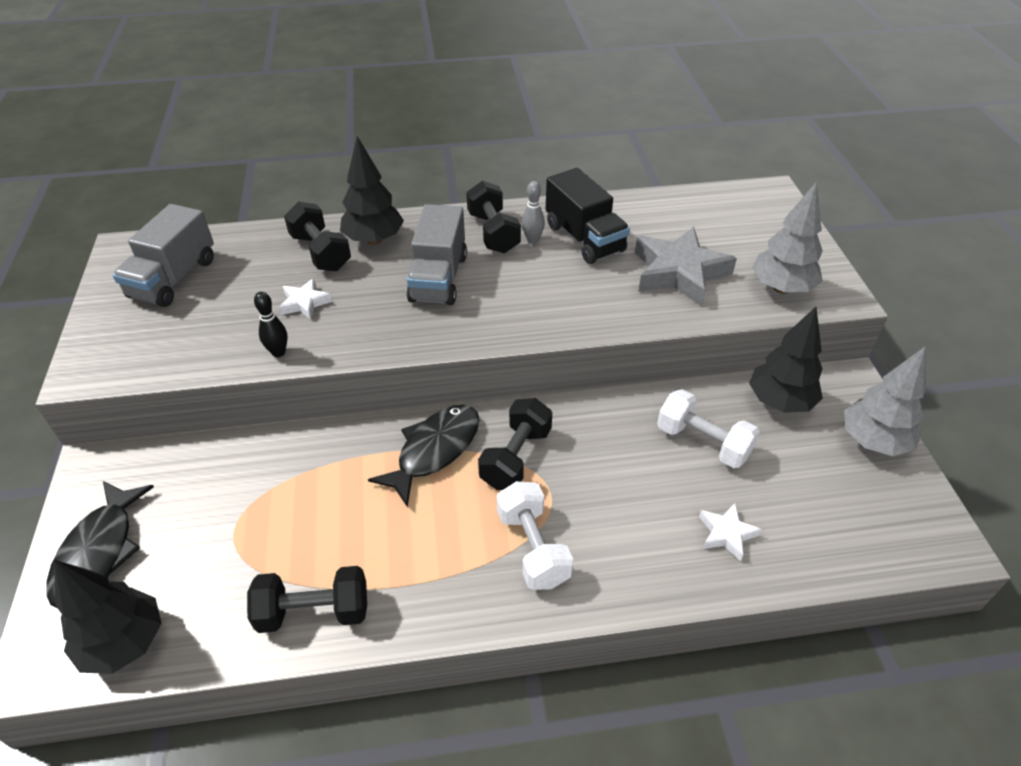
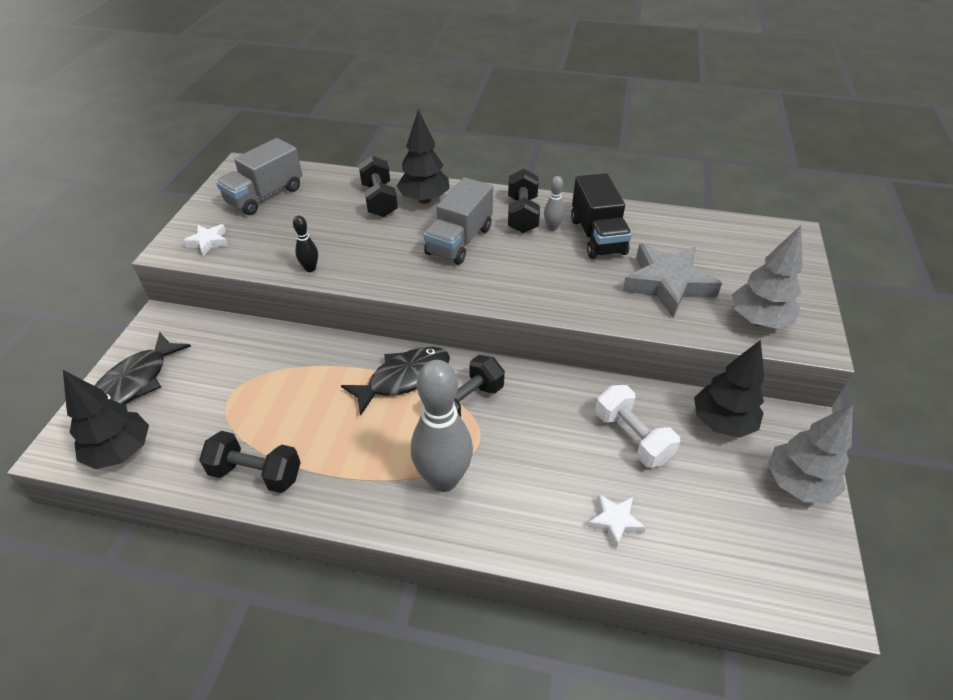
camera: 20 degrees right, 0 degrees up
(305, 303) = (348, 236): white star -> white star (208, 242)
(533, 548) = (443, 479): white dumbbell -> grey bowling pin

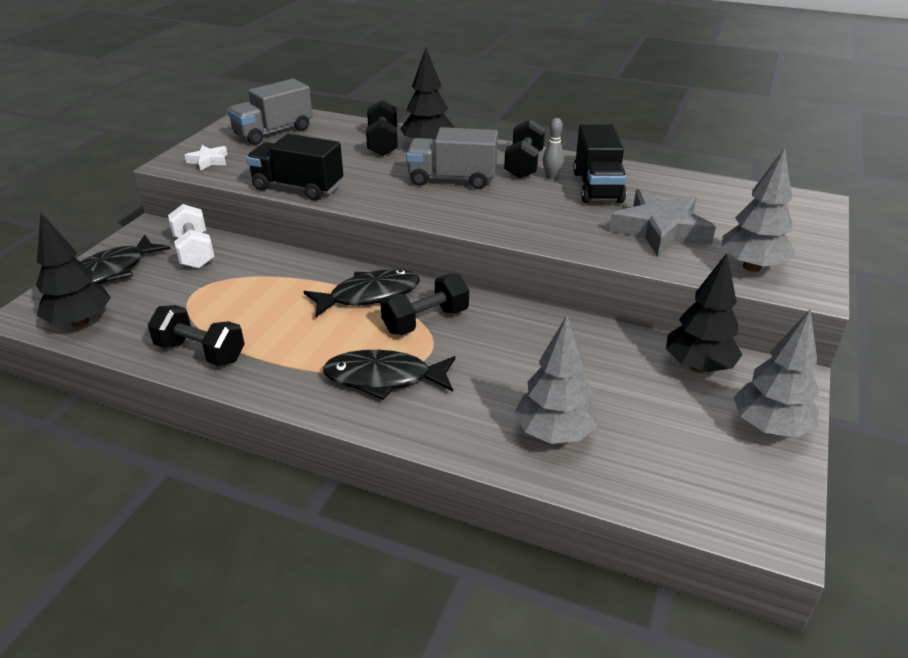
camera: 10 degrees right, 10 degrees down
(310, 268) = (298, 187): black bowling pin -> black truck
(443, 479) = (384, 378): grey bowling pin -> black fish
(459, 241) = (452, 179): grey truck -> grey truck turned 60 degrees clockwise
(615, 521) = (553, 434): white star -> grey tree
(632, 437) = (594, 367): white dumbbell -> white dumbbell (194, 252)

